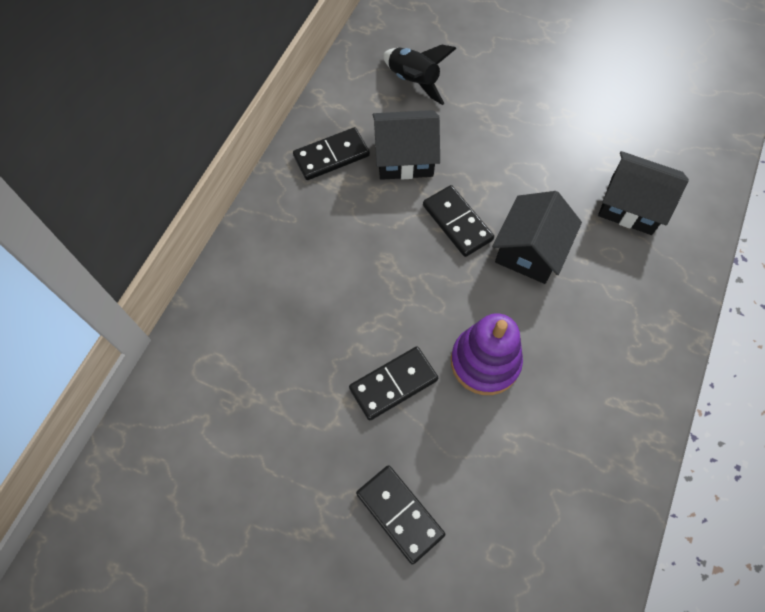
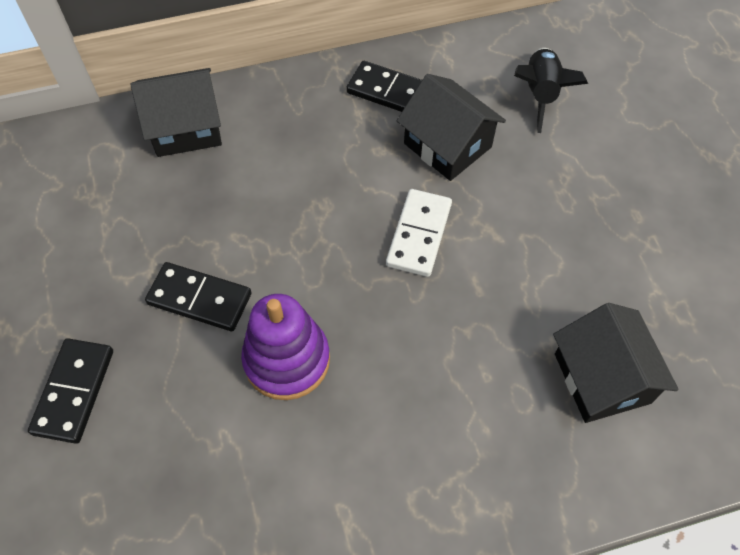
camera: 50 degrees right, 5 degrees down
(457, 222) = (418, 234): black domino -> white domino
(530, 250) = (449, 317): black house -> black house (186, 128)

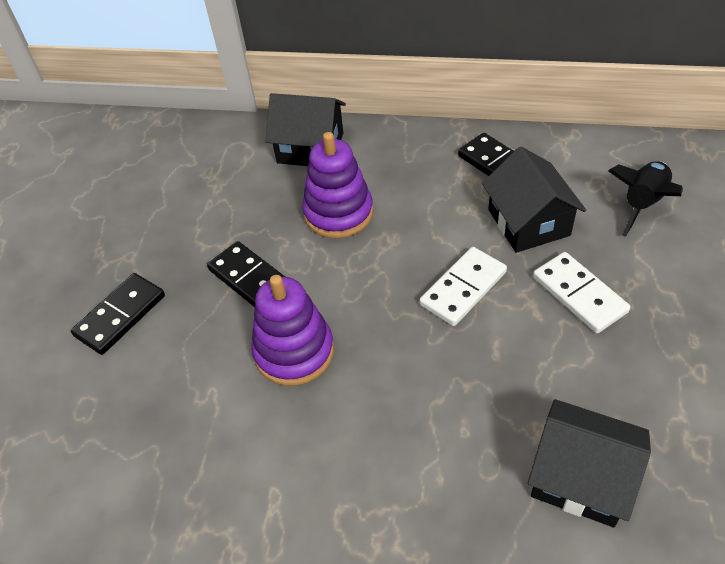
camera: 30 degrees right, 10 degrees down
(255, 194) = (338, 213): none -> purple stacking toy
(525, 204) = (579, 294): none -> white domino
(602, 378) = (581, 477): black house -> black house turned 75 degrees counterclockwise

